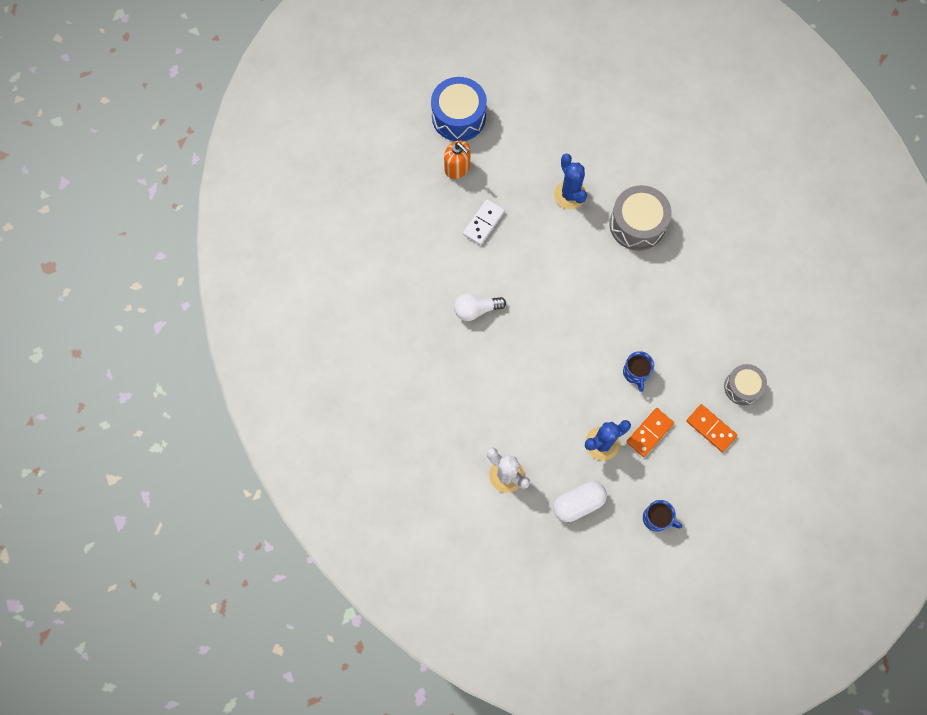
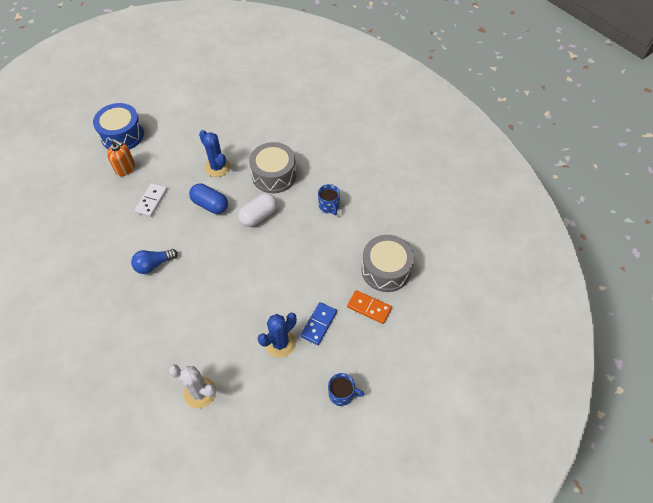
camera: 15 degrees left, 15 degrees down
(476, 310) = (154, 265): white light bulb -> blue light bulb
(552, 246) = (210, 205): none -> blue capsule
(578, 503) = (269, 400): white capsule -> white capsule (258, 216)
(635, 373) = (296, 280): blue mug -> blue mug (329, 206)
(649, 433) = (319, 324): orange domino -> blue domino
(742, 387) = (386, 270): grey drum -> grey drum, size x1.59

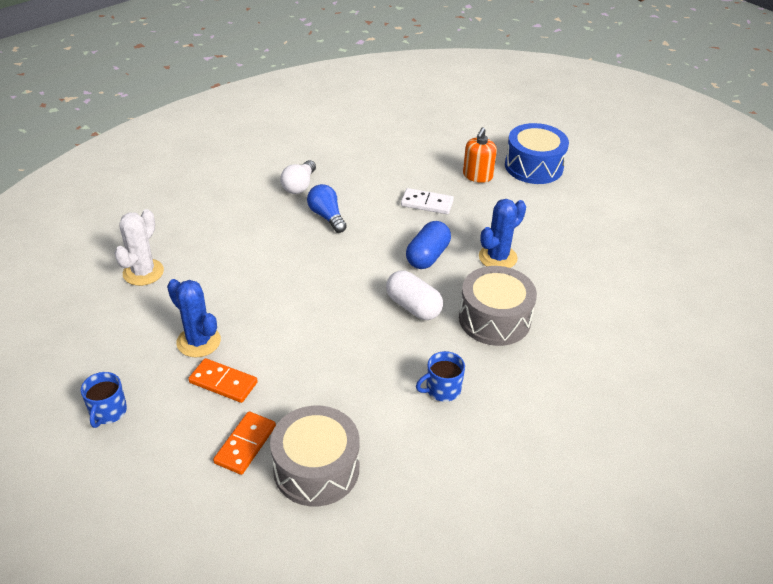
camera: 85 degrees right, 15 degrees down
(109, 284) = (299, 186): none -> white light bulb
(319, 324) = (223, 382): blue domino -> orange domino

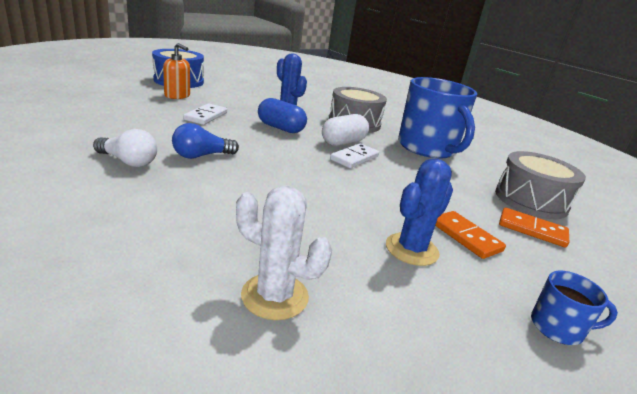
camera: 90 degrees left, 15 degrees down
(223, 382) = (465, 237): orange domino -> orange domino turned 60 degrees counterclockwise
(371, 314) = (354, 158): none -> white domino
(442, 389) = (428, 148): blue mug -> blue mug, size x2.33

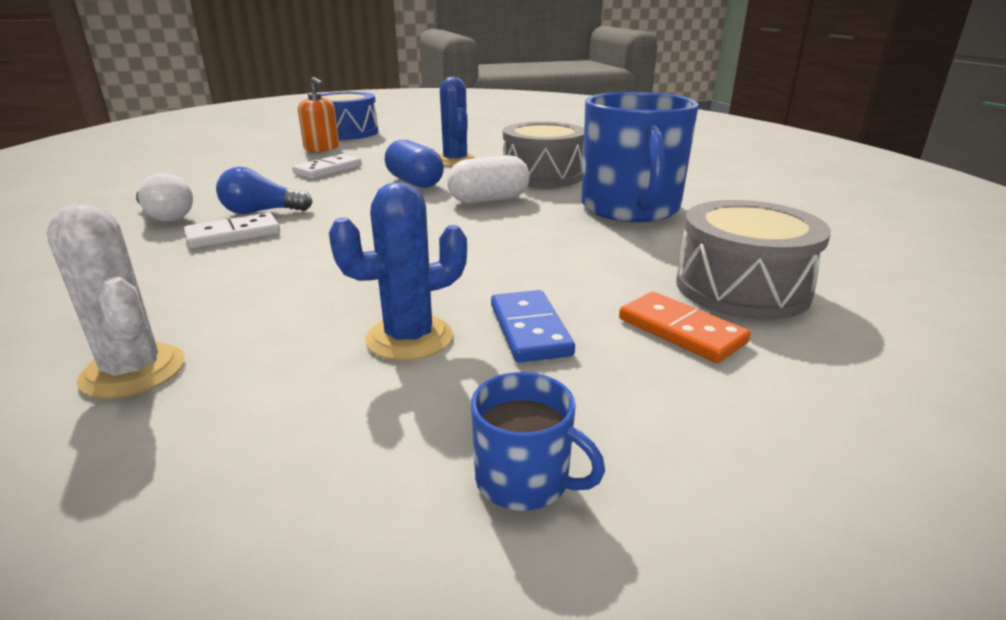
camera: 25 degrees right, 0 degrees up
(354, 158) = (480, 219): white domino -> white domino (233, 234)
(465, 237) = (530, 330): orange domino -> blue domino

